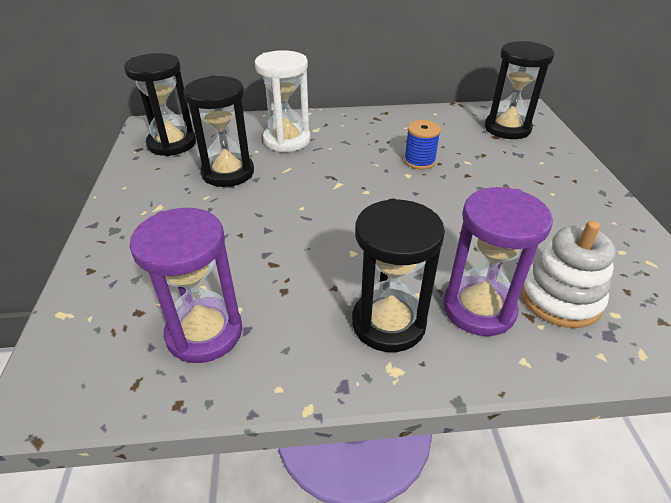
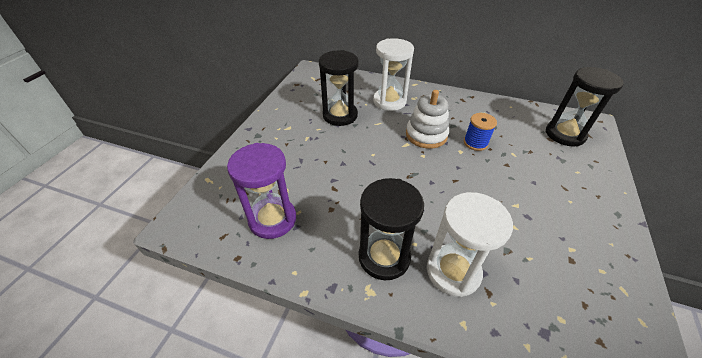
camera: 25 degrees right, 5 degrees up
(172, 144) = (317, 85): black hourglass -> none
(478, 308) = (453, 271): purple hourglass -> white hourglass
(560, 298) = (522, 288): white stacking toy -> white stacking toy (426, 135)

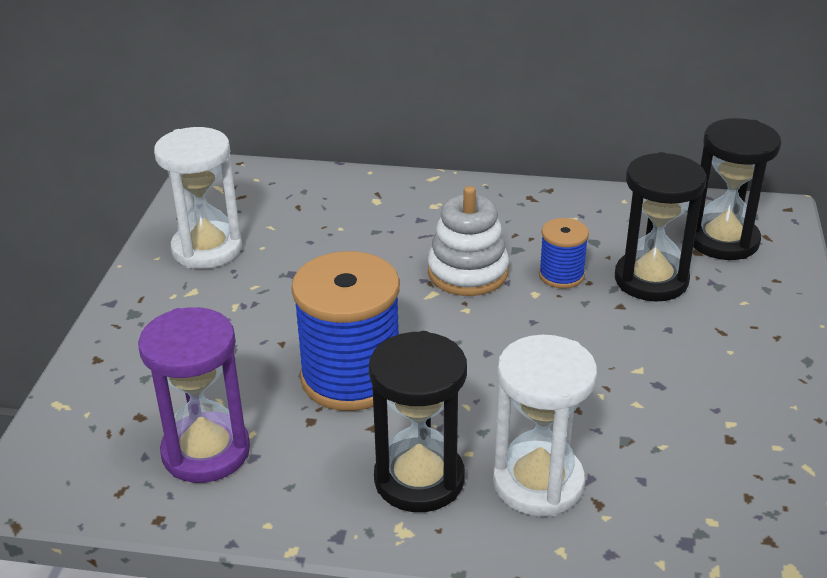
camera: 10 degrees left, 10 degrees down
(340, 115) = (292, 256): black hourglass -> black hourglass (651, 280)
(357, 186) = (351, 377): none -> blue spool
(389, 101) = (387, 217): white hourglass -> white hourglass (207, 249)

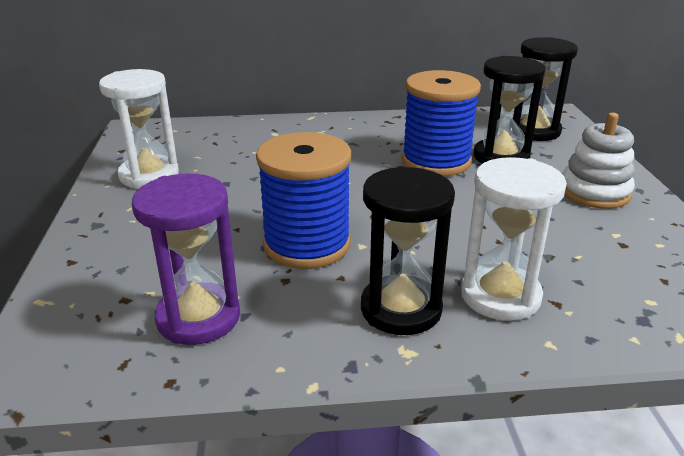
camera: 15 degrees left, 5 degrees down
(468, 272) = (366, 167): white stacking toy -> white stacking toy (594, 192)
(561, 275) = (436, 161): blue spool -> blue spool, size x1.98

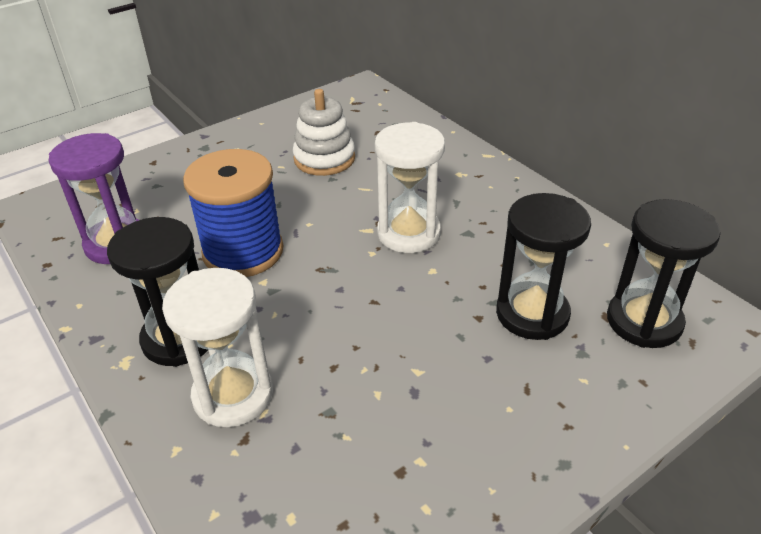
camera: 60 degrees right, 10 degrees up
(149, 175) = (291, 131): white hourglass -> white hourglass (408, 233)
(436, 161) = (470, 269): blue spool -> none
(594, 192) = (514, 419): white stacking toy -> white stacking toy (324, 158)

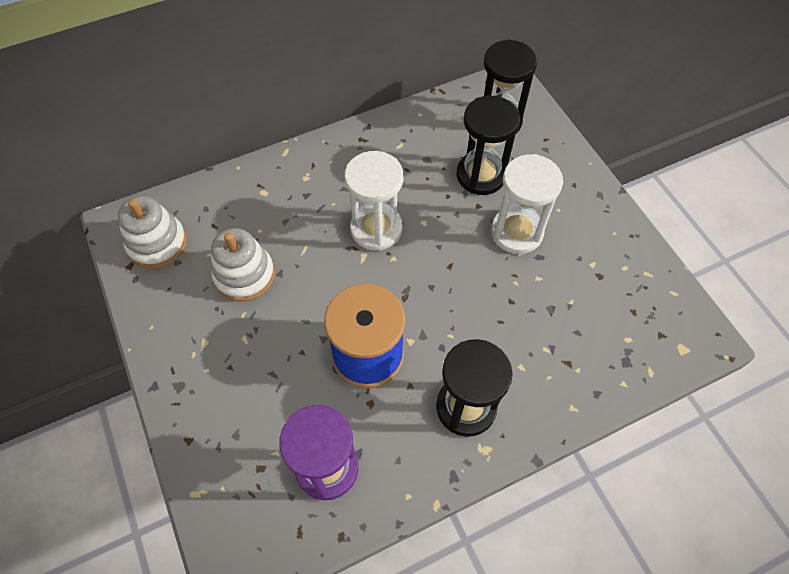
camera: 80 degrees left, 20 degrees up
(233, 395) = (529, 368): white hourglass -> white hourglass (516, 232)
(347, 108) = (157, 244): none -> white stacking toy

